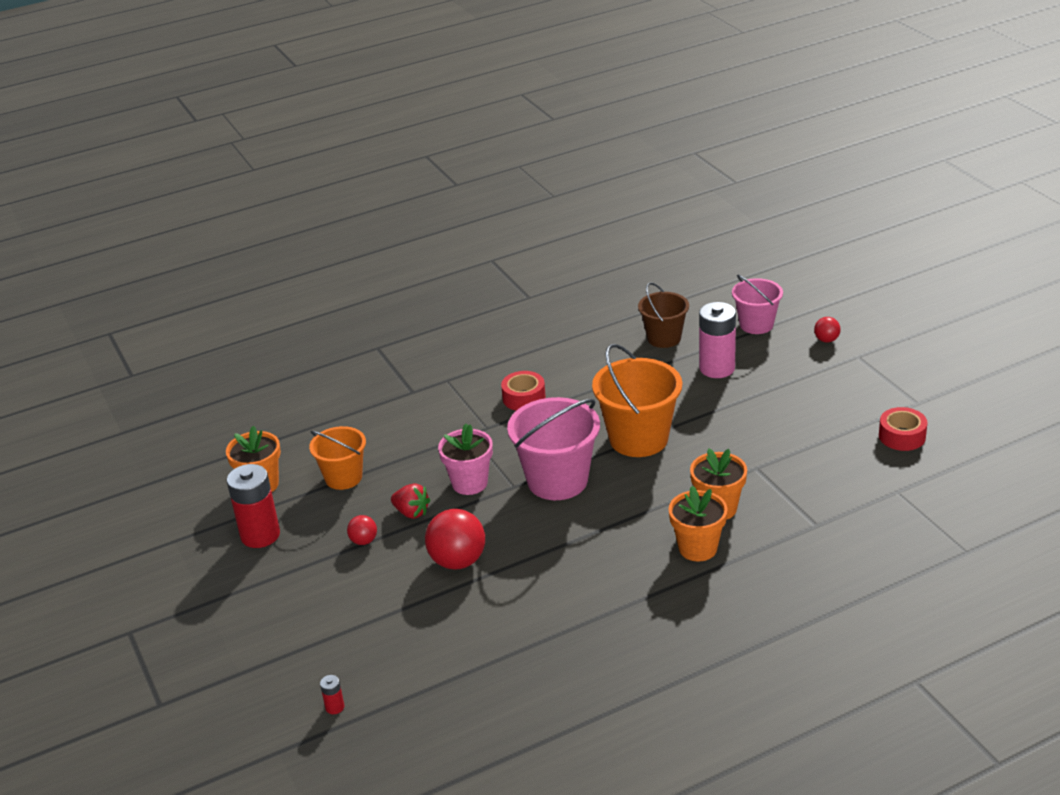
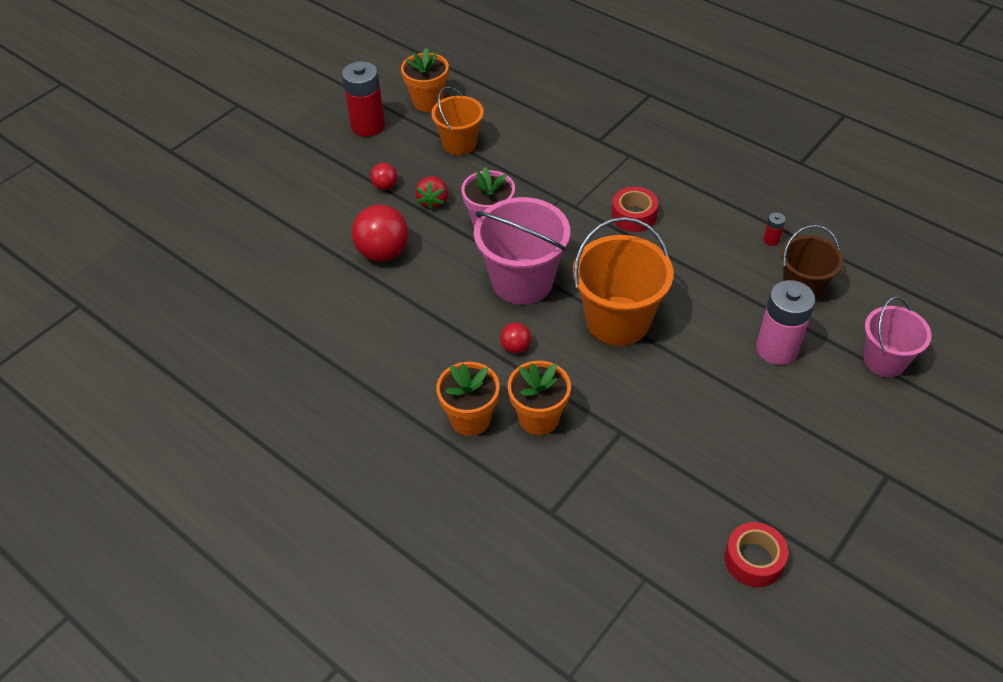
camera: 65 degrees right, 15 degrees up
(335, 707) = (190, 242): red battery -> red battery (771, 240)
(826, 340) = (900, 436): red ball -> red ball (515, 347)

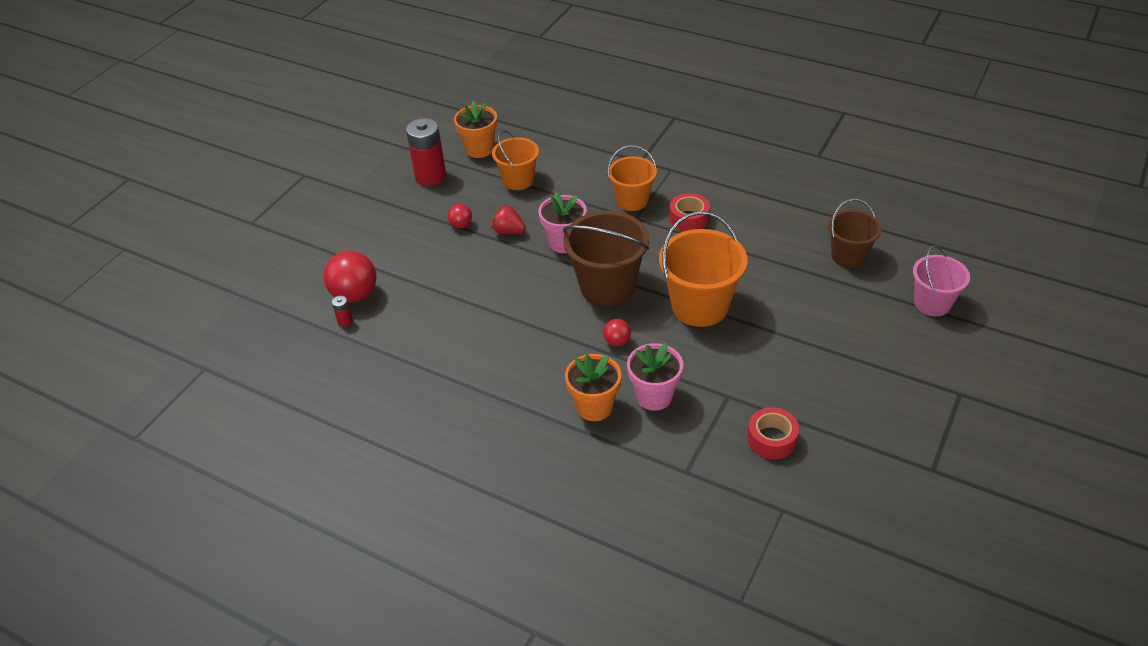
camera: 10 degrees left, 5 degrees down
(383, 252) = (475, 281): red ball -> red ball (355, 295)
(433, 201) = (508, 231): red strawberry -> red strawberry turned 120 degrees clockwise
(522, 281) = (607, 286): pink bucket -> brown bucket
(538, 418) = (654, 396): orange flower pot -> pink flower pot
(577, 185) = (632, 200): none -> orange bucket
(753, 560) = (869, 479): red tape -> red tape (771, 439)
(771, 240) = (811, 221): red battery -> red battery (345, 321)
(777, 349) = (841, 308): pink battery -> none

